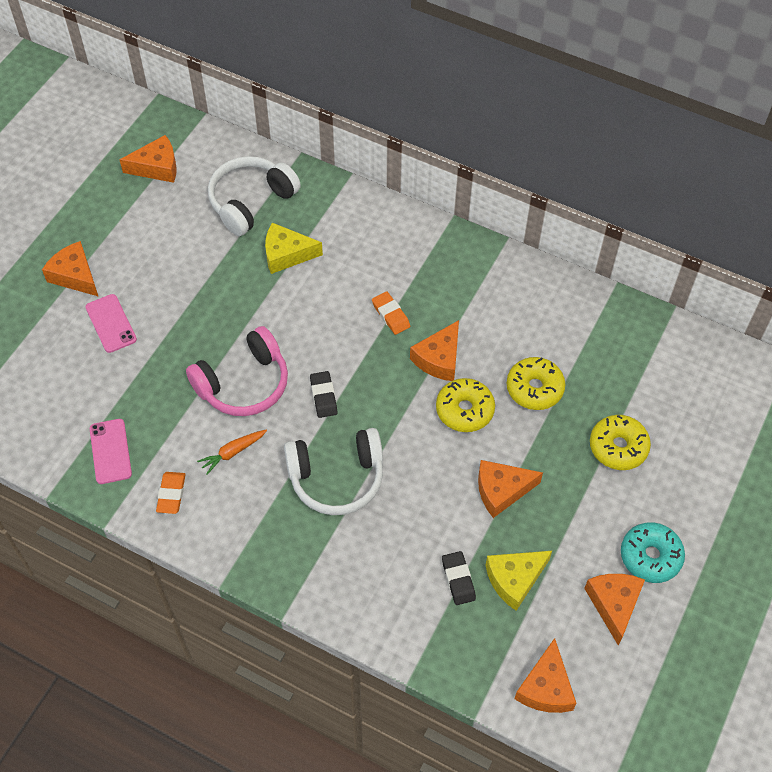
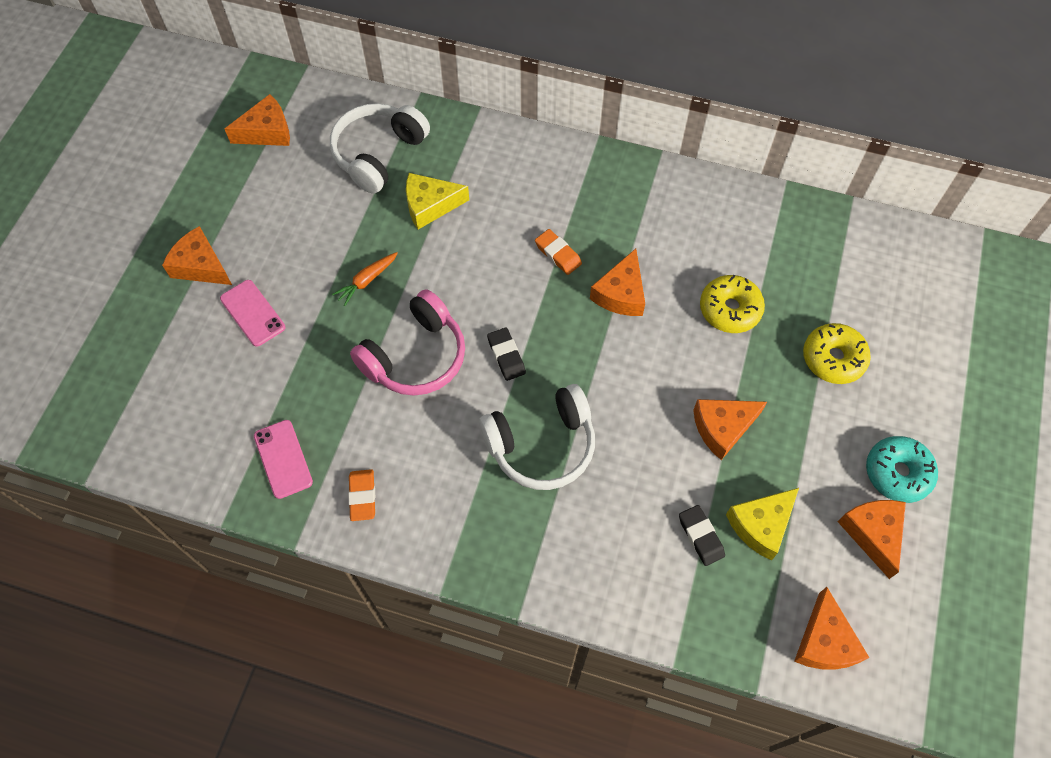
camera: 10 degrees left, 5 degrees up
(233, 452) = (420, 436): orange carrot -> orange carrot (367, 281)
(464, 410) = (662, 345): yellow donut -> none

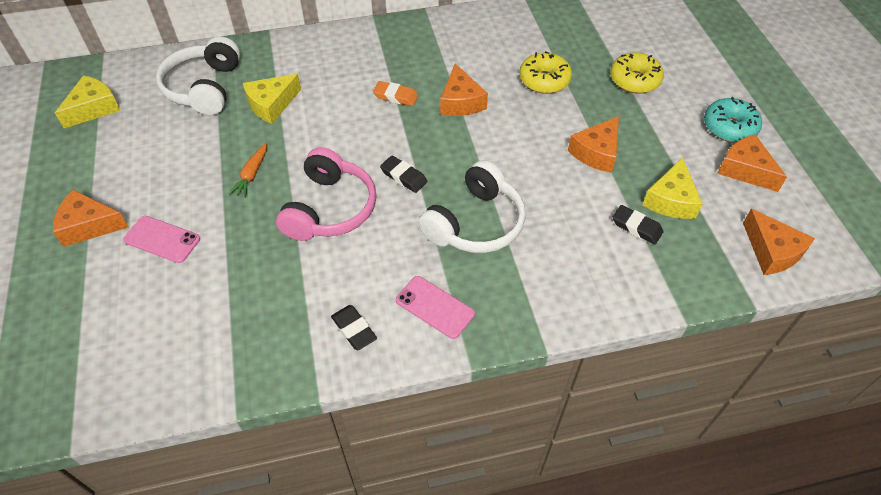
camera: 30 degrees left, 10 degrees down
(267, 132) = (94, 108): orange cheese -> yellow cheese
(283, 459) = (262, 336): pink phone -> pink phone (434, 307)
(362, 496) = (354, 329): orange eraser -> black eraser

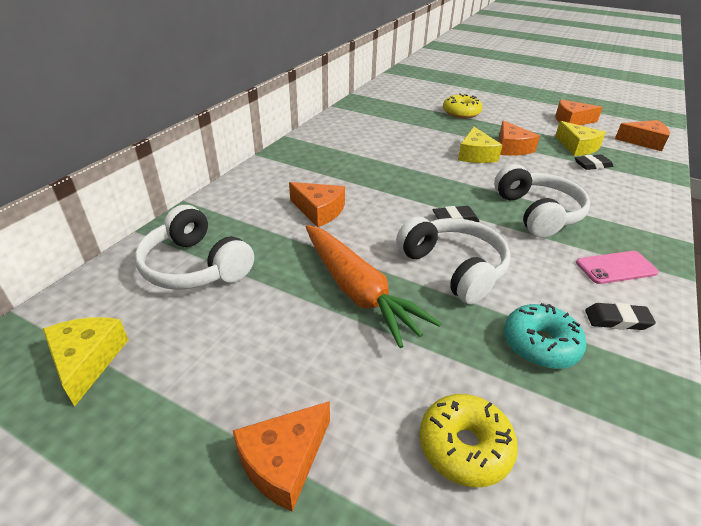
camera: 50 degrees left, 15 degrees down
(162, 239) = (381, 399): pink phone -> none
(252, 174) = (358, 291): orange carrot -> orange carrot, size x2.26
(271, 104) = (281, 240): yellow cheese -> yellow cheese (475, 155)
(330, 209) = (453, 268): pink headphones -> white headphones
(395, 96) = (360, 184): orange eraser -> none
(460, 102) = (403, 165): orange cheese -> orange cheese (319, 211)
(544, 80) = (423, 133): yellow donut -> yellow donut (464, 447)
(729, 127) = (532, 110): turquoise donut -> turquoise donut (540, 344)

